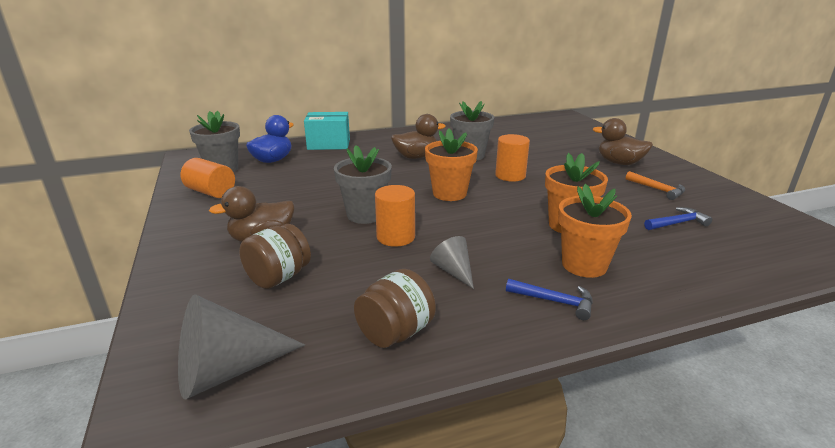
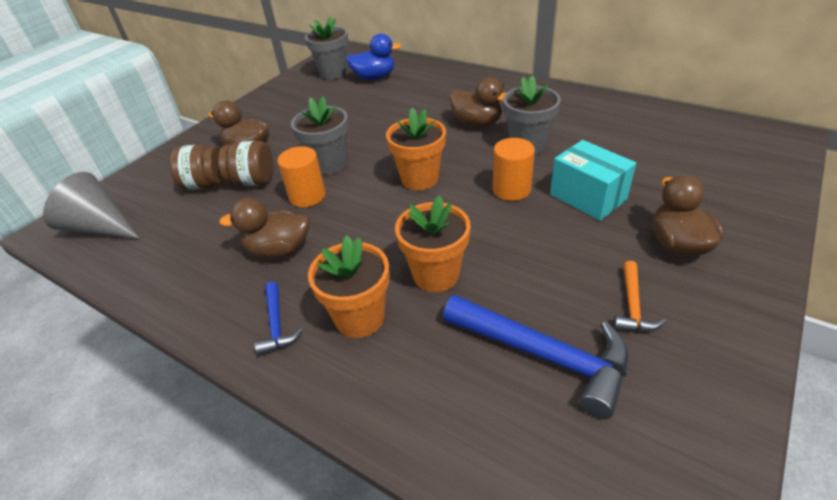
camera: 55 degrees right, 15 degrees up
(211, 192) = (294, 92): orange cylinder -> none
(329, 144) = (440, 76): turquoise box -> turquoise box (587, 197)
(395, 332) = (175, 266): brown jar -> brown jar (253, 181)
(453, 271) = (279, 250): grey cone -> brown duck
(677, 223) = (543, 355): blue hammer -> blue hammer, size x1.96

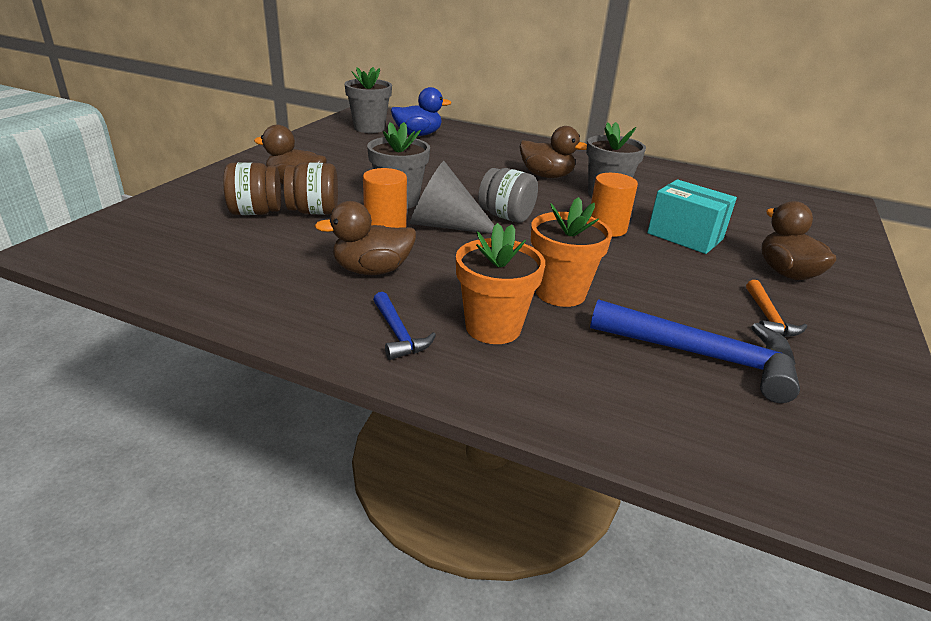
camera: 15 degrees left, 10 degrees down
(100, 227) = (130, 246): grey cone -> grey cone (445, 225)
(419, 179) = (506, 216): orange flower pot -> grey jar

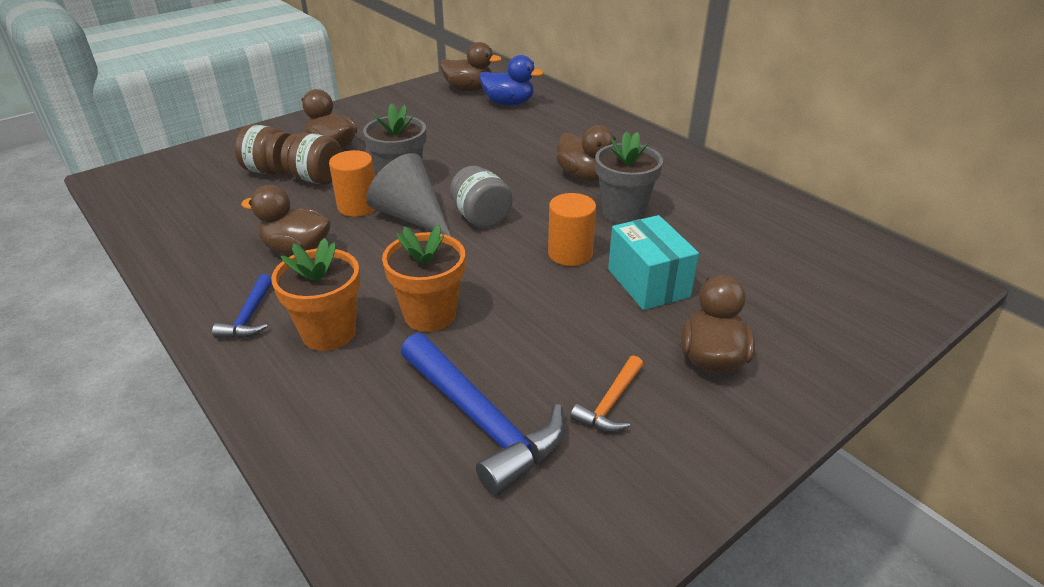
camera: 30 degrees right, 5 degrees up
(369, 128) = (469, 89): grey flower pot -> brown duck

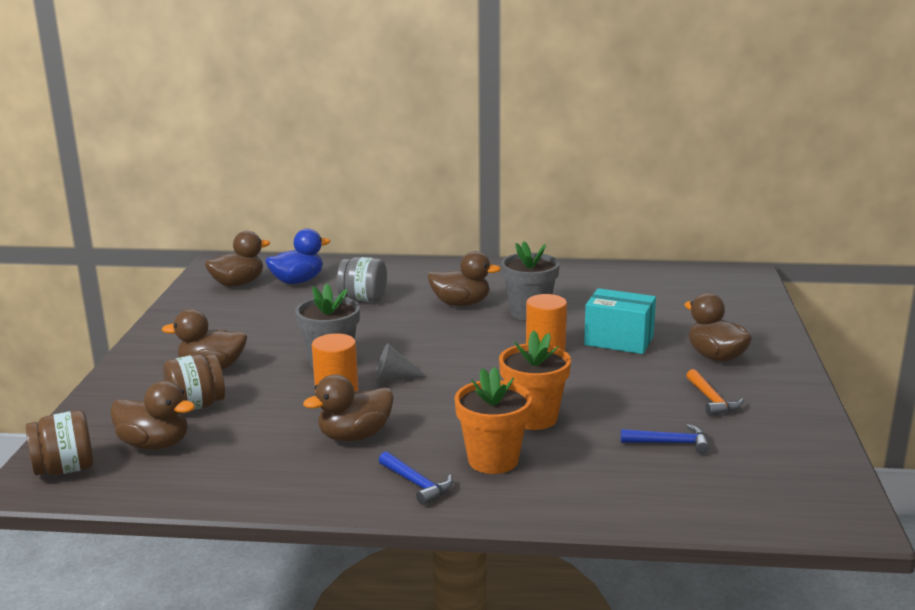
camera: 45 degrees left, 15 degrees down
(201, 186) = (155, 444): none -> brown duck
(316, 179) = (254, 392): brown jar -> brown jar (65, 469)
(411, 216) = (393, 378): grey cone -> grey cone, size x0.57
(481, 218) = (446, 356): grey jar -> grey jar (363, 299)
(481, 421) = (670, 443): blue hammer -> blue hammer, size x0.51

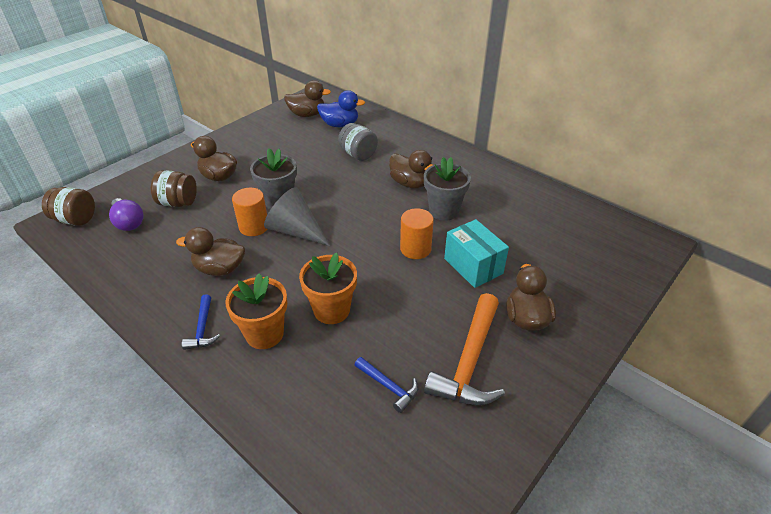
camera: 35 degrees right, 20 degrees up
(155, 444) = (128, 222): brown duck -> purple light bulb
(393, 378) = (295, 231): grey cone -> grey cone, size x1.76
(711, 400) = (469, 361): orange hammer -> orange hammer, size x1.96

